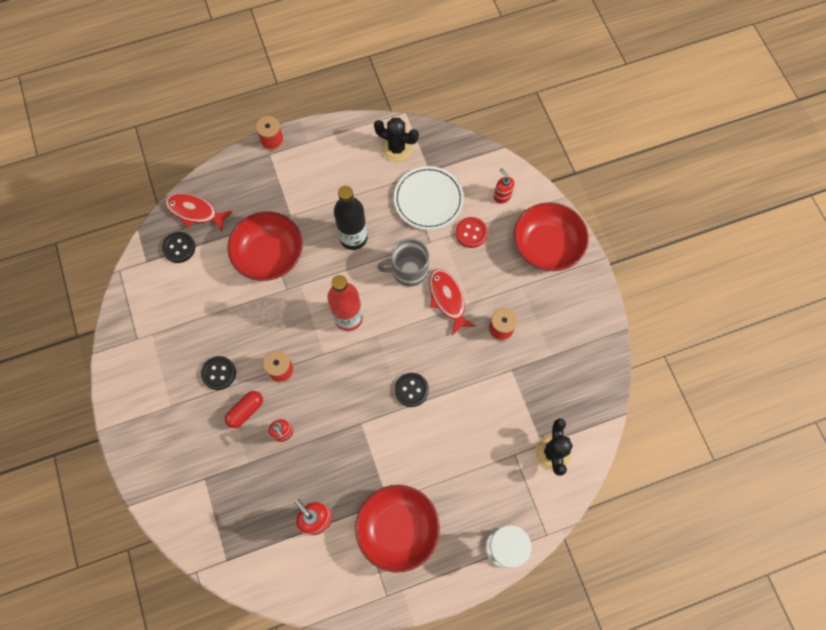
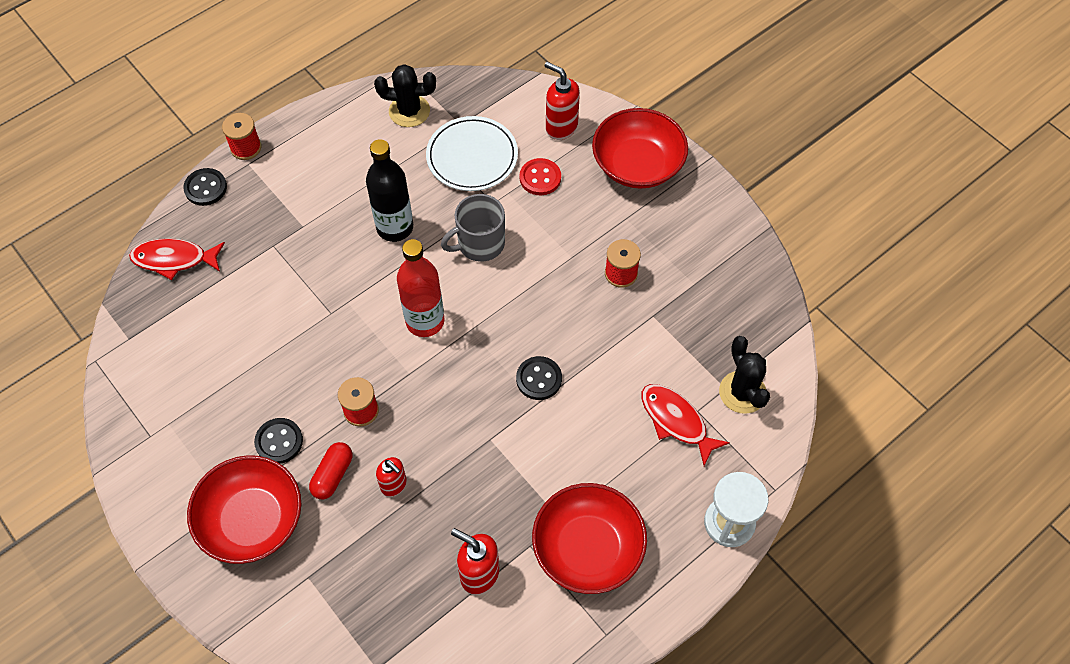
camera: 20 degrees left, 10 degrees down
(179, 248) = (168, 308): black button -> black button (205, 188)
(269, 255) = (292, 280): red bowl -> red bowl (252, 520)
(447, 299) = (541, 261): red fish -> red fish (676, 421)
(502, 197) = (561, 127): red soap dispenser -> red soap dispenser, size x1.50

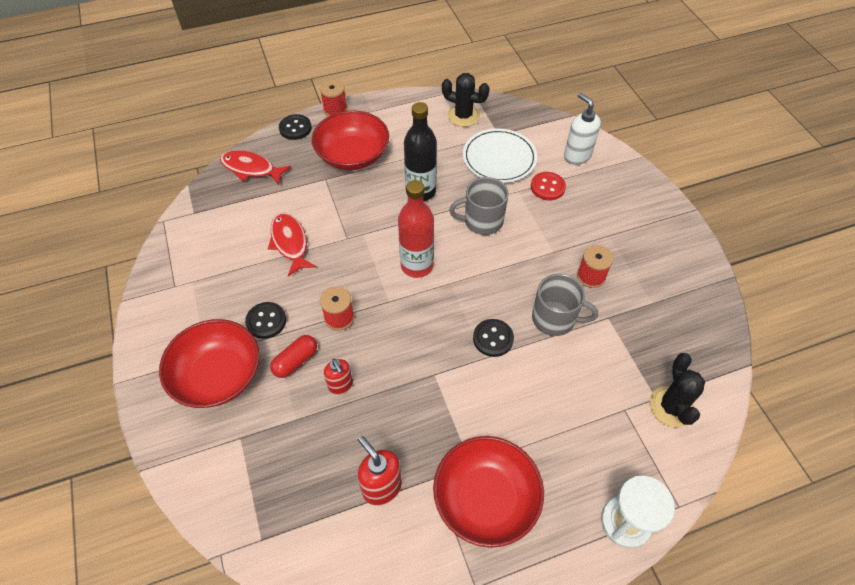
camera: 20 degrees right, 5 degrees down
(561, 127) = (577, 156): red soap dispenser -> white soap dispenser
(597, 335) = (554, 319): none -> grey mug
(637, 164) = (631, 198): red bowl -> red bowl (352, 155)
(676, 421) = (602, 412): red fish -> red fish (290, 243)

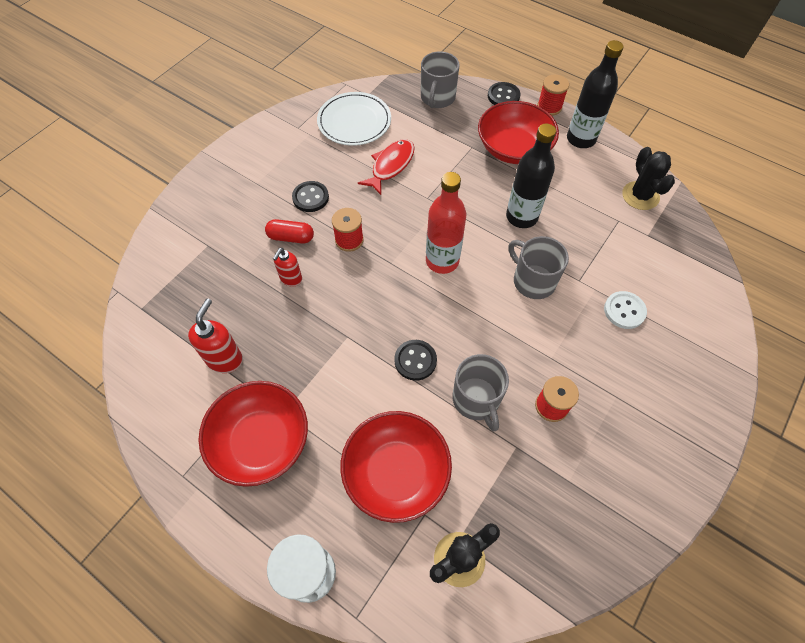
camera: 55 degrees right, 5 degrees up
(218, 375) = (246, 200): red bowl -> red bowl (396, 472)
(251, 169) = (437, 98): red fish -> grey mug
(383, 113) = (581, 139): none -> black bottle
(499, 158) = (619, 252): white plate -> white plate (354, 121)
(547, 187) = (624, 311): red button -> white button
(577, 156) = (690, 314): white soap dispenser -> none

